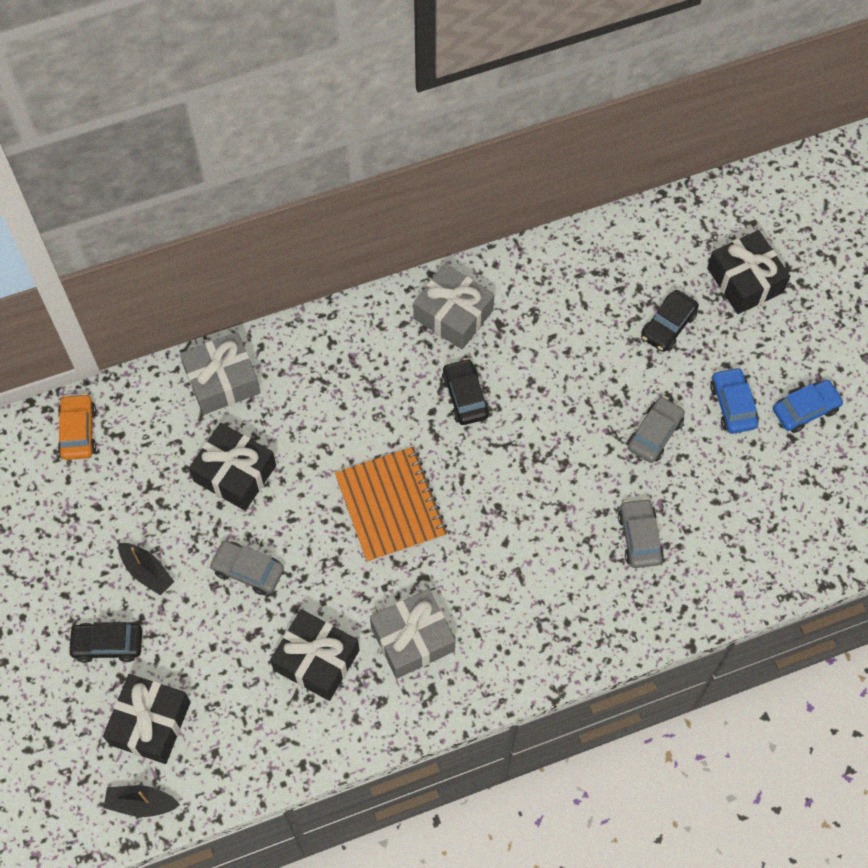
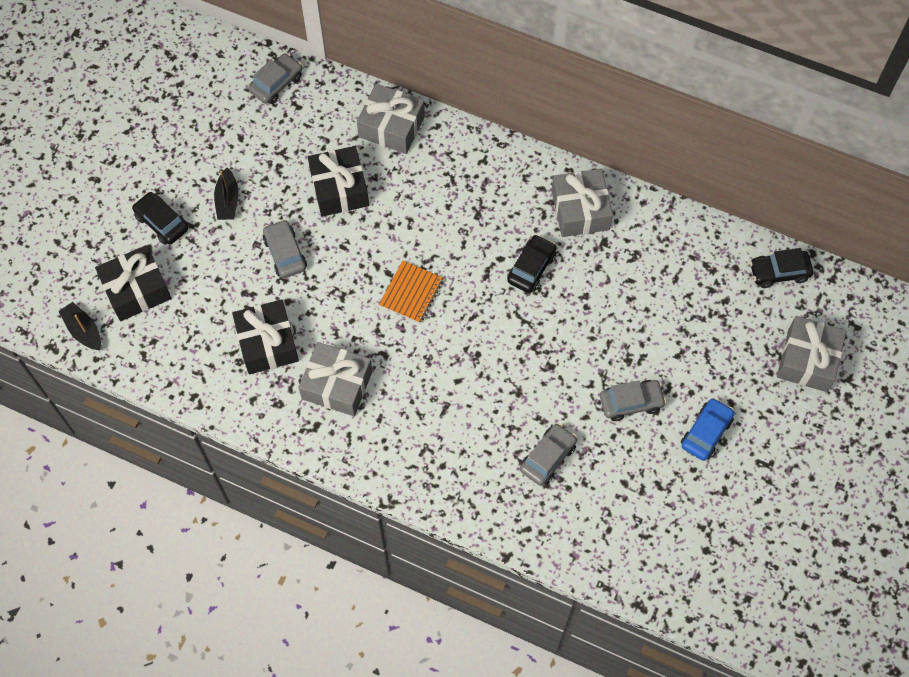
camera: 45 degrees right, 0 degrees up
(78, 431) = (276, 84): orange car -> grey car
(391, 505) = (411, 293): orange notebook -> orange notebook, size x0.62
(668, 326) = (718, 342): black car -> black car (779, 272)
(745, 280) = (807, 360): black gift -> grey gift
(805, 410) = (755, 481): blue car -> none

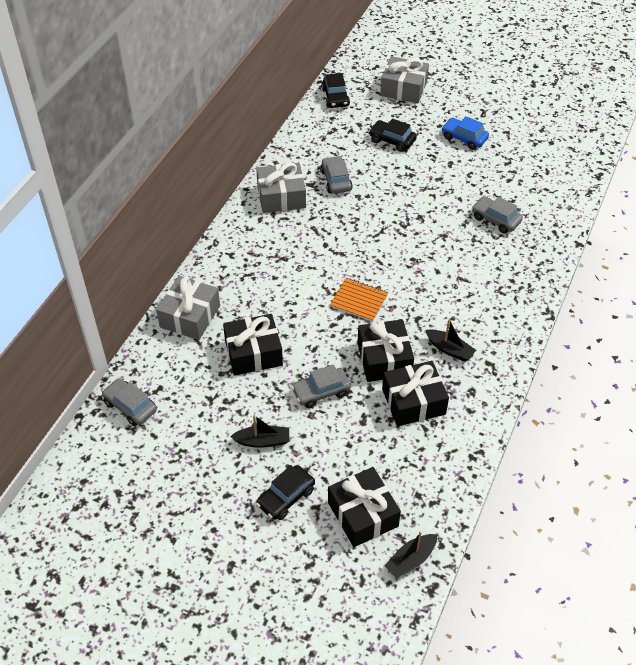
camera: 90 degrees left, 15 degrees down
(326, 316) = (384, 359): none -> black gift
(337, 385) = (449, 349): grey gift -> black boat
(531, 268) = (334, 226): black car -> black car (392, 140)
(631, 403) = (445, 174): grey car -> grey car (336, 180)

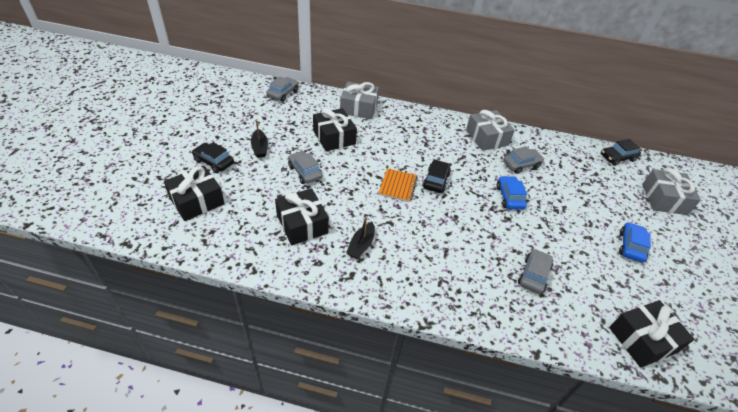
camera: 75 degrees right, 5 degrees down
(384, 359) = (342, 204): black gift -> black gift (642, 340)
(388, 206) = (509, 197): none -> blue car
(392, 140) = (591, 195): black car -> black car (436, 181)
(411, 560) = (154, 230): black boat -> none

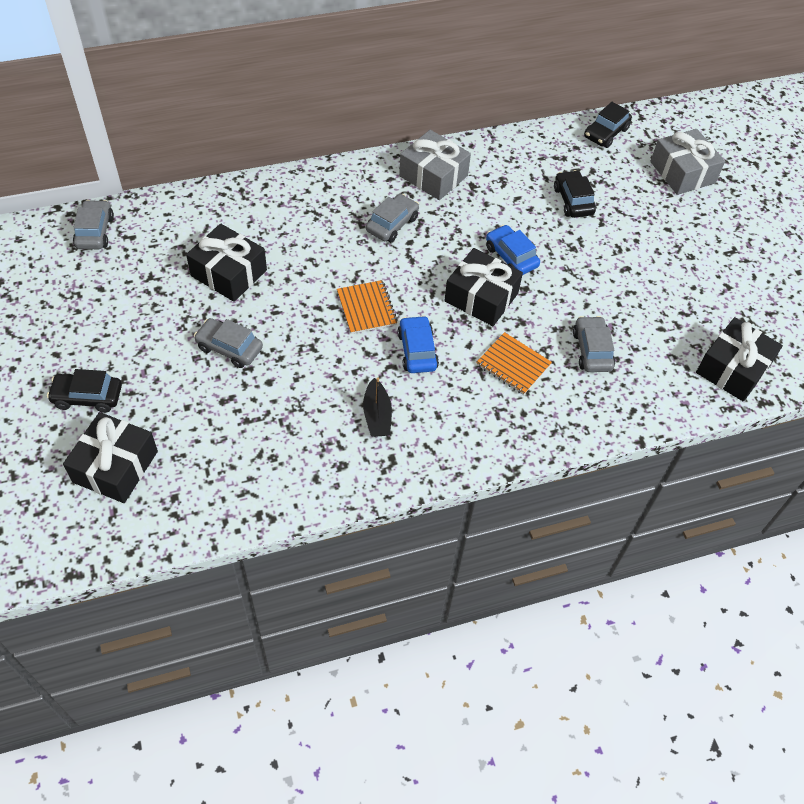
camera: 30 degrees left, 10 degrees up
(260, 148) = (136, 341): black boat -> none
(302, 224) = (284, 425): black gift -> black gift (481, 297)
(359, 108) = (228, 206): grey gift -> none
(436, 181) = (409, 276): black car -> black car (573, 201)
(470, 258) = (513, 365): none -> orange notebook
(521, 165) = (499, 199): grey car -> grey car (392, 224)
(631, 246) = (674, 258): blue car -> blue car (417, 351)

